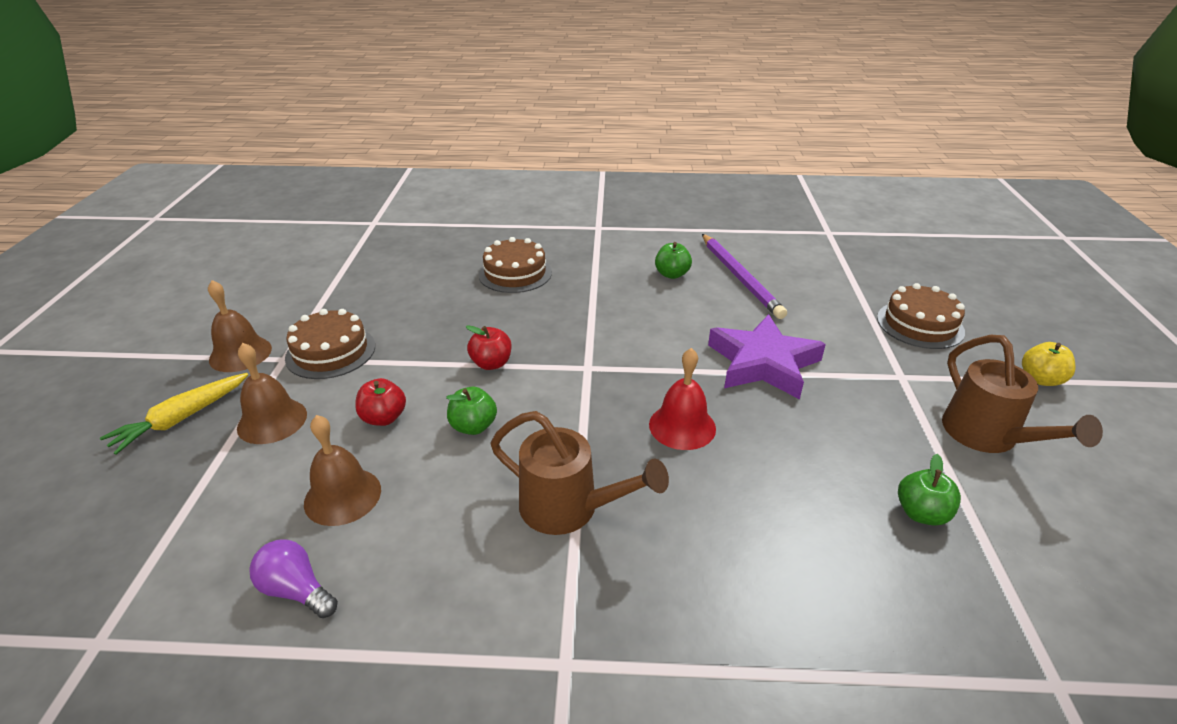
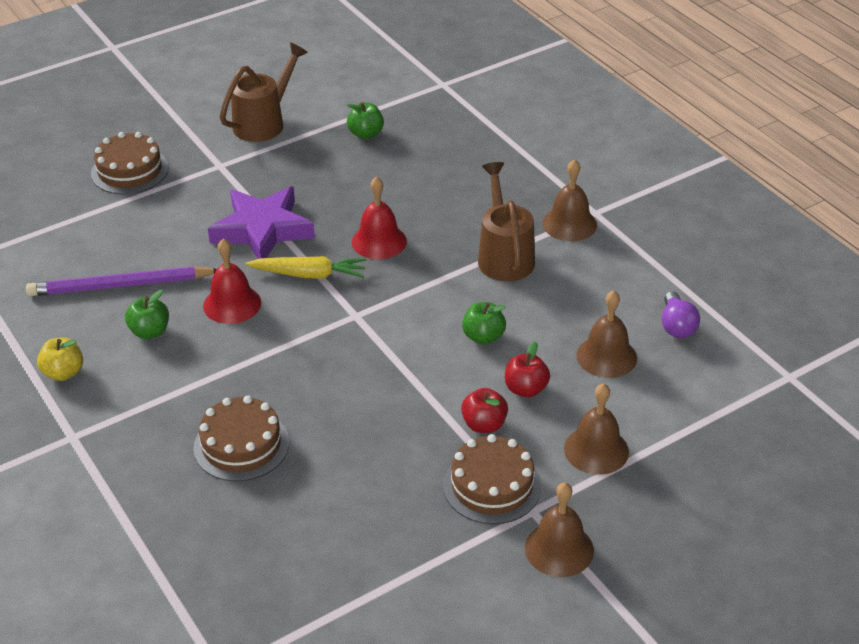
camera: 125 degrees left, 5 degrees up
(181, 419) = (655, 507): yellow carrot -> yellow carrot (309, 274)
(491, 363) = (404, 371): red apple -> red apple (484, 424)
(568, 613) = (569, 224): none -> brown bell
(668, 315) = (232, 304): none -> red bell
(740, 277) = (120, 286): purple pencil -> purple pencil turned 135 degrees counterclockwise
(1040, 379) = (169, 111): yellow apple -> yellow apple (63, 373)

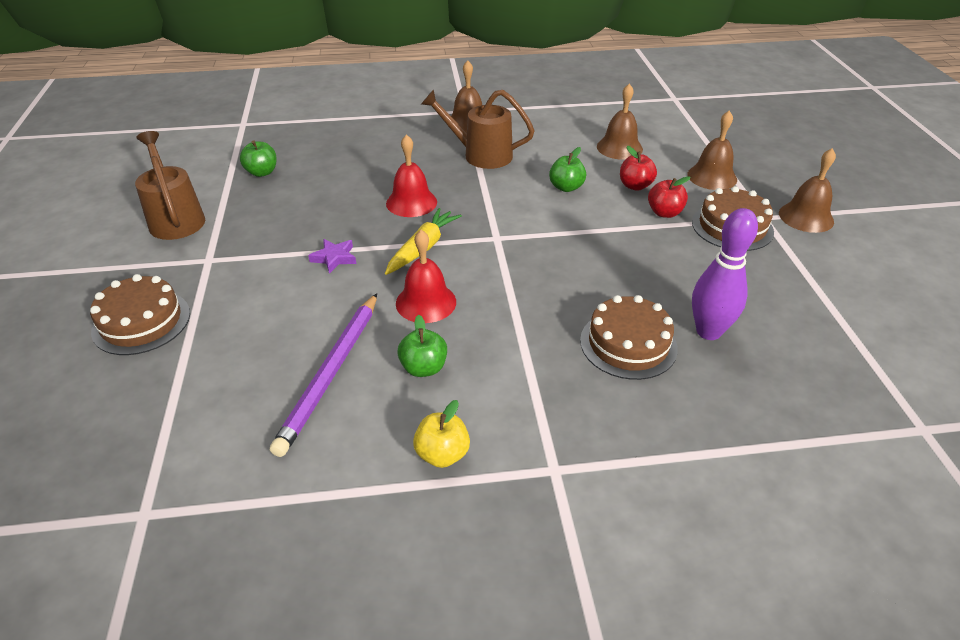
camera: 65 degrees left, 0 degrees up
(262, 230) = (334, 258): purple star -> purple star, size x0.44
(288, 497) = (708, 331): none -> purple bowling pin
(676, 326) = (605, 117): purple light bulb -> none

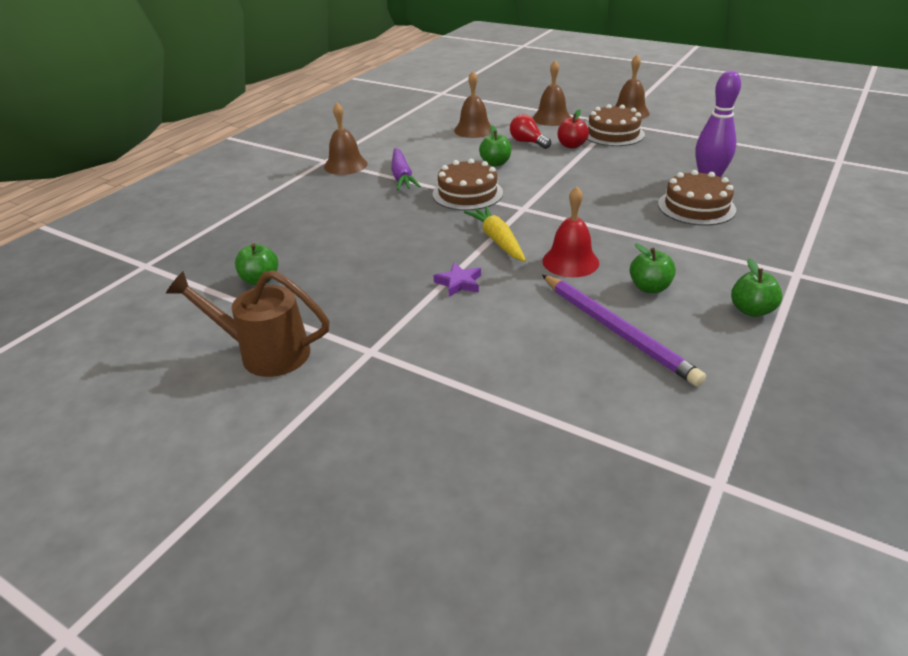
camera: 50 degrees left, 5 degrees down
(141, 322) = (426, 419): brown cake -> brown cake (467, 193)
(411, 202) = (426, 225): red bell -> none
(442, 454) = (751, 310): yellow apple -> green apple
(480, 155) = (402, 177): brown watering can -> purple carrot
(635, 186) = (528, 142): red apple -> red light bulb

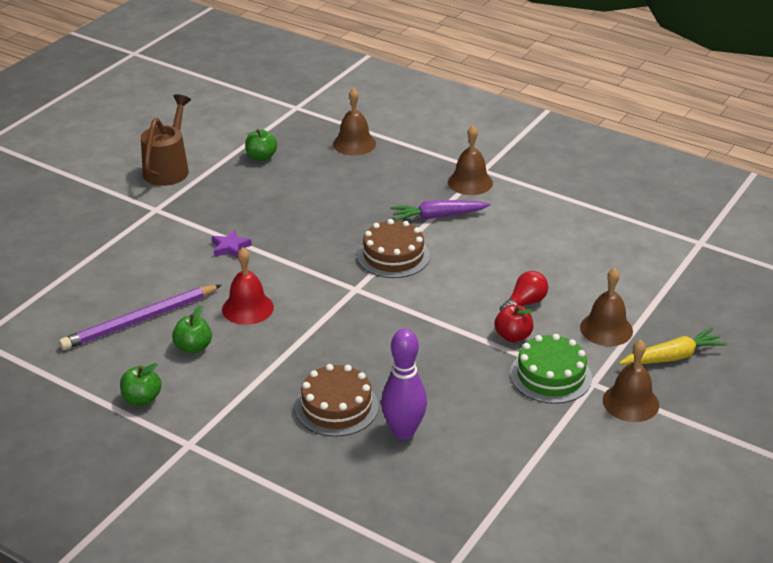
camera: 90 degrees right, 0 degrees up
(473, 130) = (566, 265): brown bell -> brown bell (354, 143)
(495, 163) = (466, 276): green apple -> none
(497, 240) = (295, 270): yellow carrot -> yellow carrot (672, 357)
(613, 134) = (550, 375): brown cake -> green cake

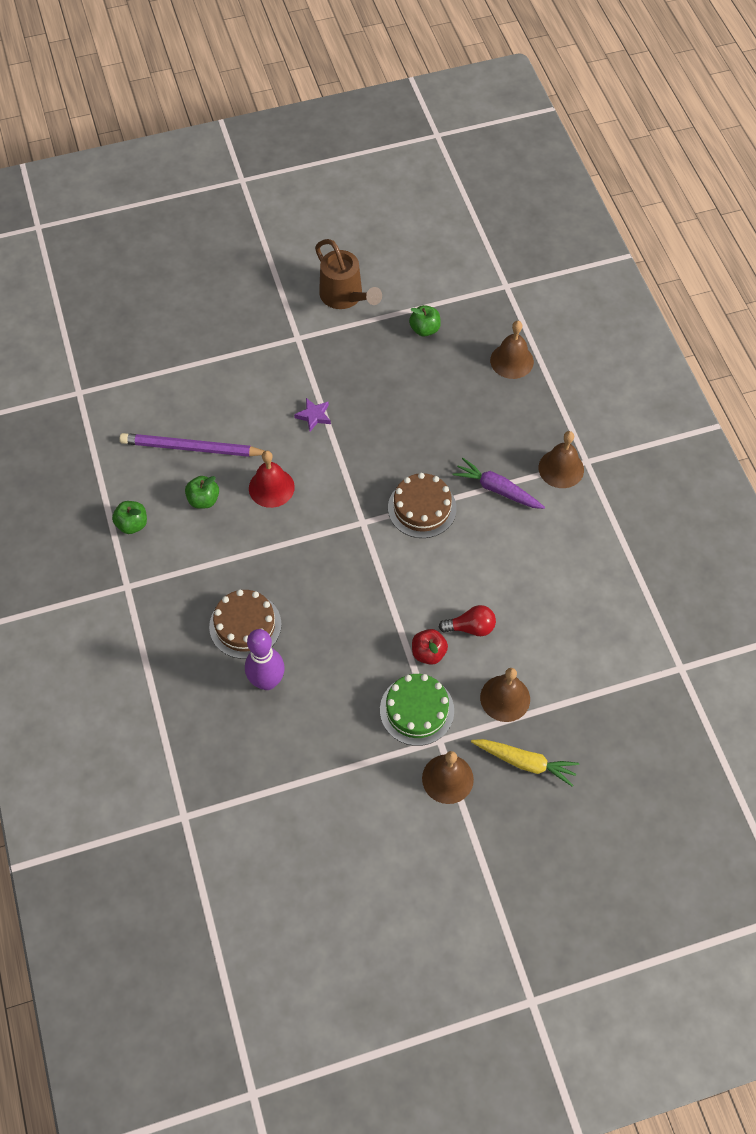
camera: 40 degrees right, 25 degrees up
(169, 168) = (345, 297): brown watering can -> brown watering can turned 90 degrees clockwise

